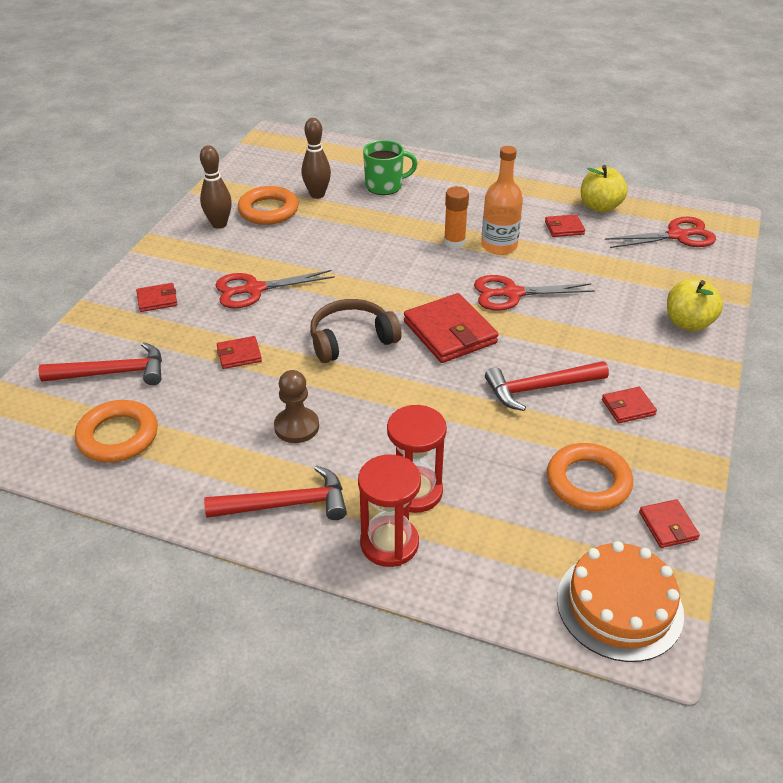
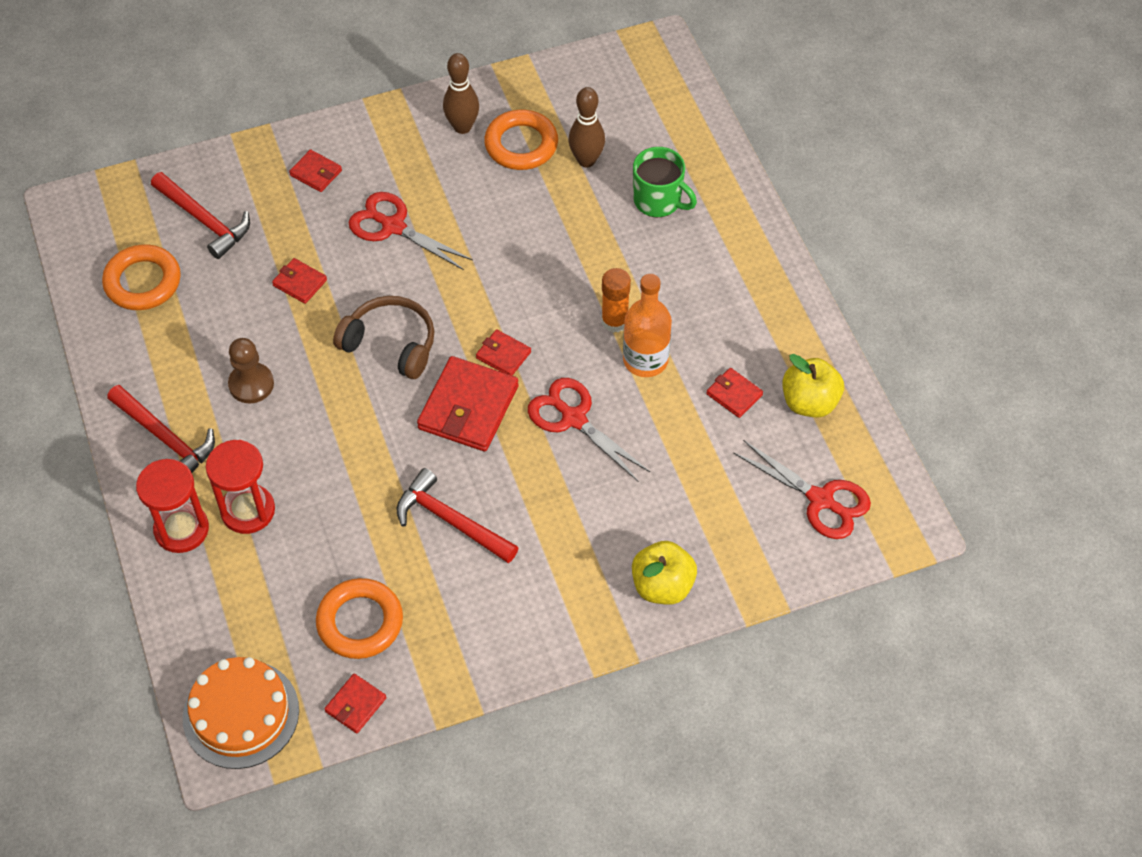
camera: 50 degrees right, 15 degrees up
(628, 407) = (484, 601): red wallet -> red wallet (503, 355)

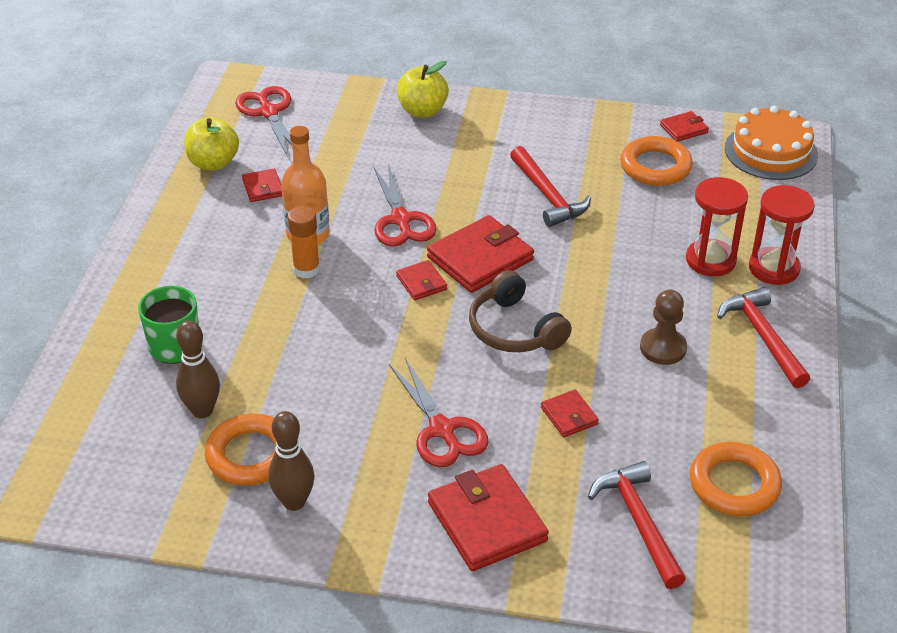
camera: 150 degrees left, 15 degrees down
(316, 173) = (486, 522): red wallet -> red wallet, size x1.97

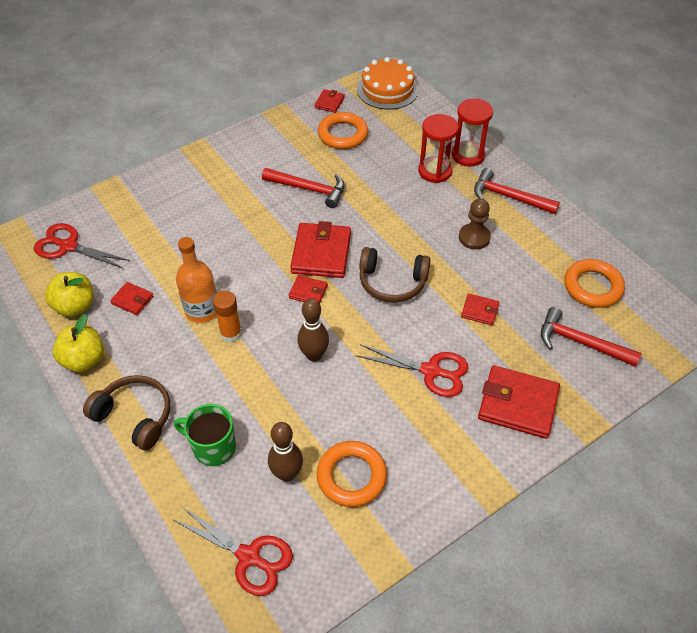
camera: 45 degrees left, 10 degrees up
(148, 277) = (135, 416): none -> brown headphones
(294, 502) = (412, 482): brown bowling pin -> brown bowling pin (314, 355)
(401, 220) = (246, 261): red scissors -> red scissors (249, 557)
(422, 111) = (169, 182): yellow apple -> yellow apple (84, 360)

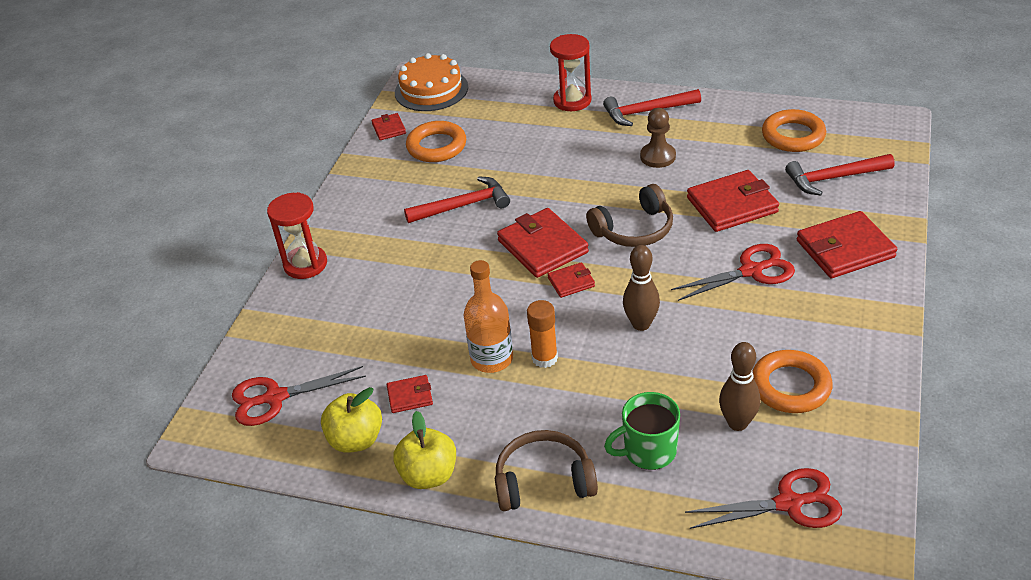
camera: 35 degrees left, 10 degrees down
(435, 171) = (559, 128): red hourglass -> red hourglass (305, 264)
(480, 311) = (732, 205): red wallet -> red wallet, size x1.97

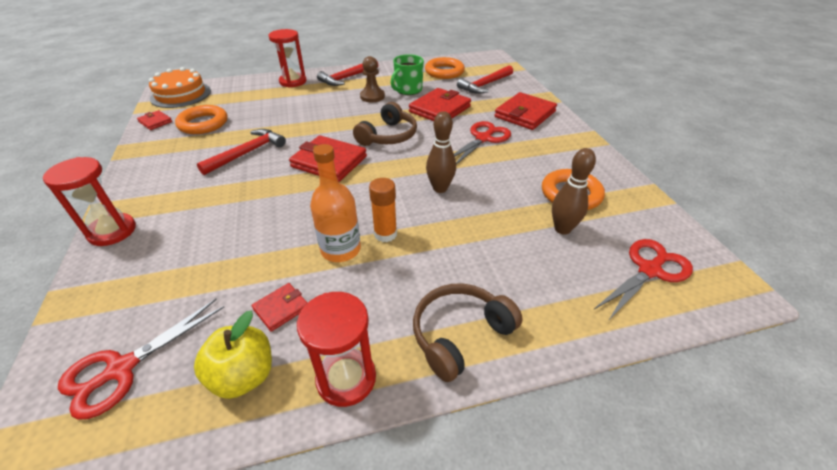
camera: 35 degrees left, 0 degrees up
(429, 475) = (346, 378): yellow apple -> red hourglass
(571, 282) = (367, 177): red wallet -> none
(648, 451) = (521, 273): green mug -> green mug (408, 90)

